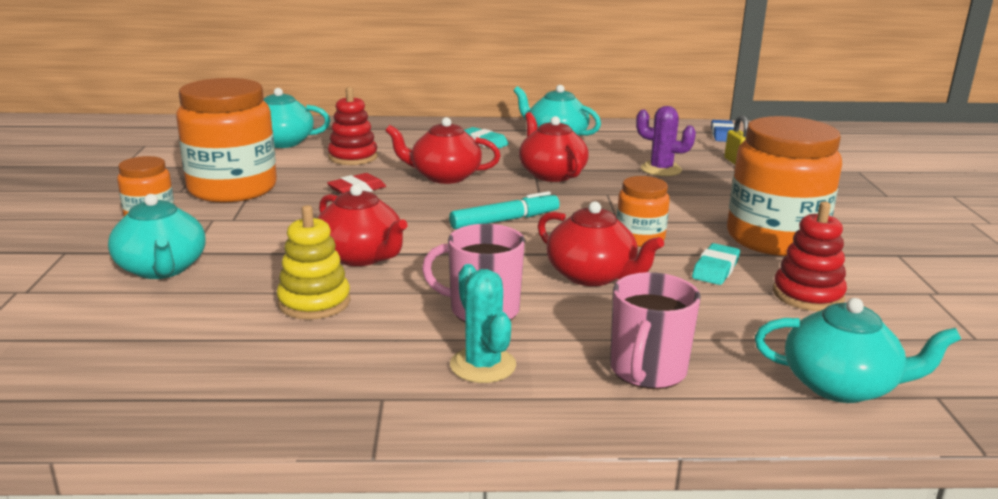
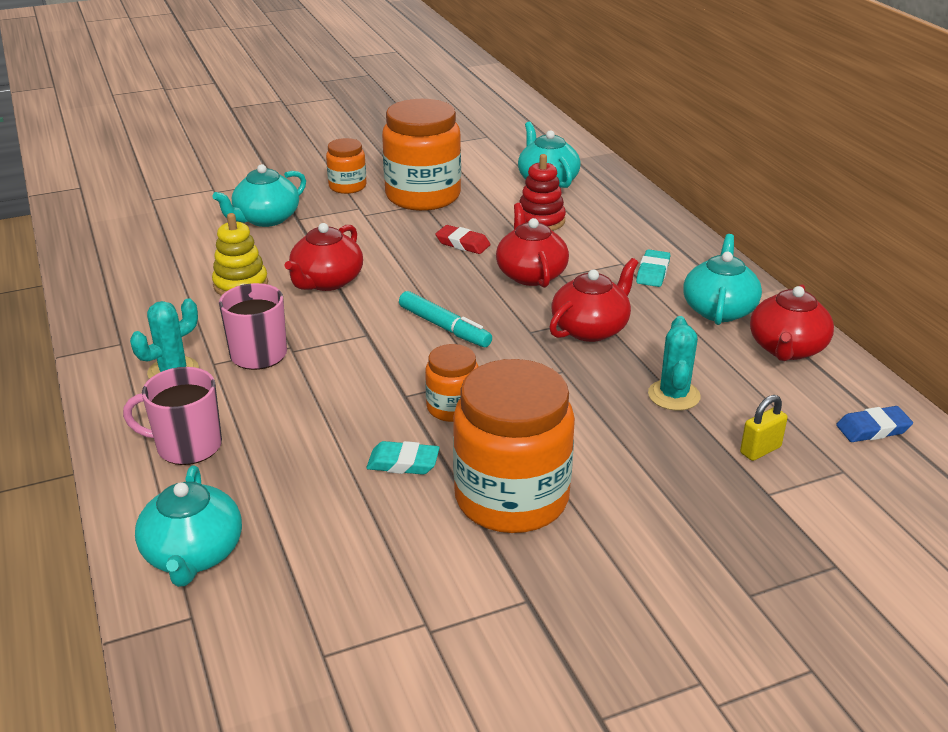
camera: 70 degrees right, 10 degrees up
(592, 275) = (349, 393): red teapot -> red teapot (786, 348)
(661, 169) = (674, 395): purple cactus -> turquoise cactus
(807, 295) = (372, 528): red stacking toy -> none

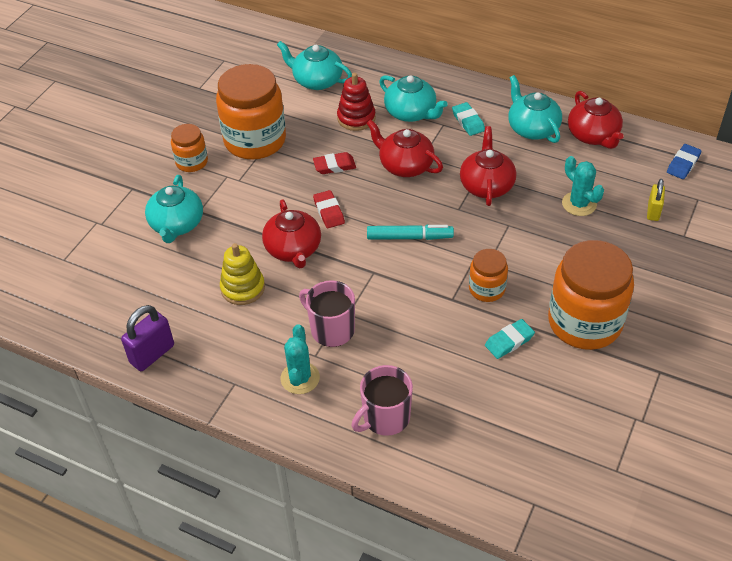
camera: 40 degrees left, 15 degrees up
(101, 288) = (152, 354): none -> purple padlock
(193, 554) = (485, 473): turquoise teapot -> turquoise teapot (411, 113)
(402, 272) = (329, 212): none -> red eraser

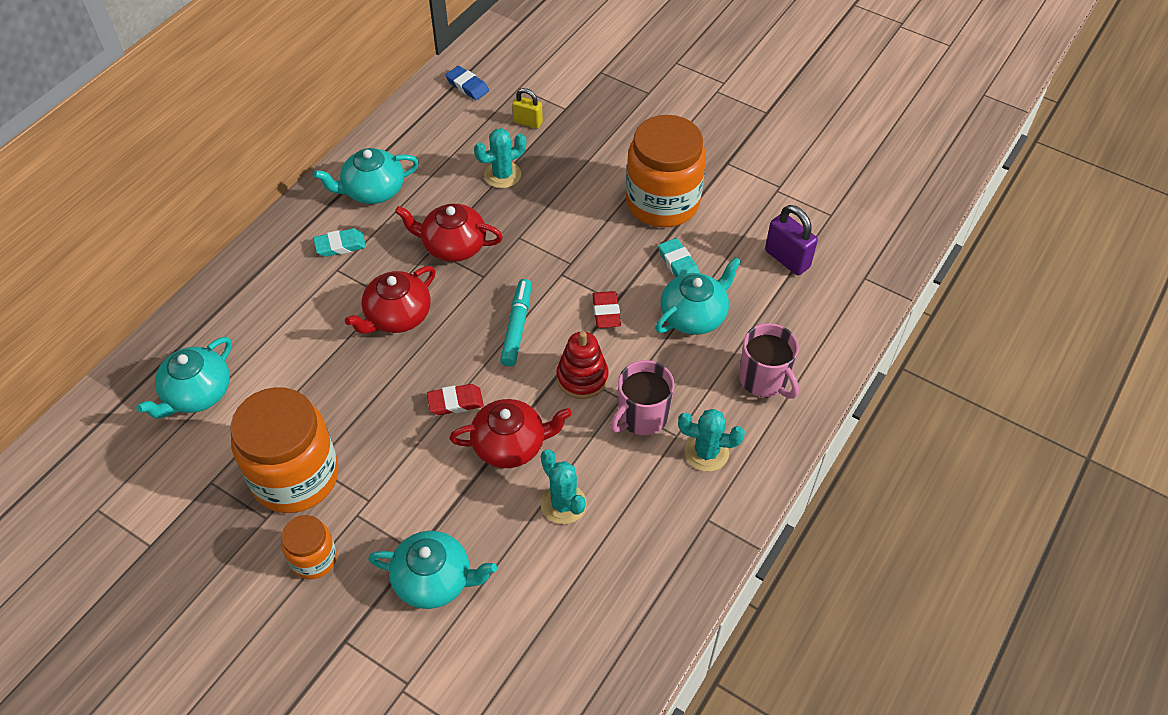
camera: 85 degrees left, 5 degrees up
(152, 354) = (654, 611): purple padlock -> purple padlock (787, 259)
(243, 288) = (563, 504): yellow stacking toy -> turquoise cactus
(334, 166) = (375, 388): red eraser -> red eraser (606, 312)
(356, 118) = (292, 356): red stacking toy -> red stacking toy (582, 378)
(411, 113) = (303, 298): turquoise teapot -> turquoise teapot (694, 315)
(487, 289) = (606, 270): orange jar -> none
(593, 135) = (402, 143): red teapot -> none

